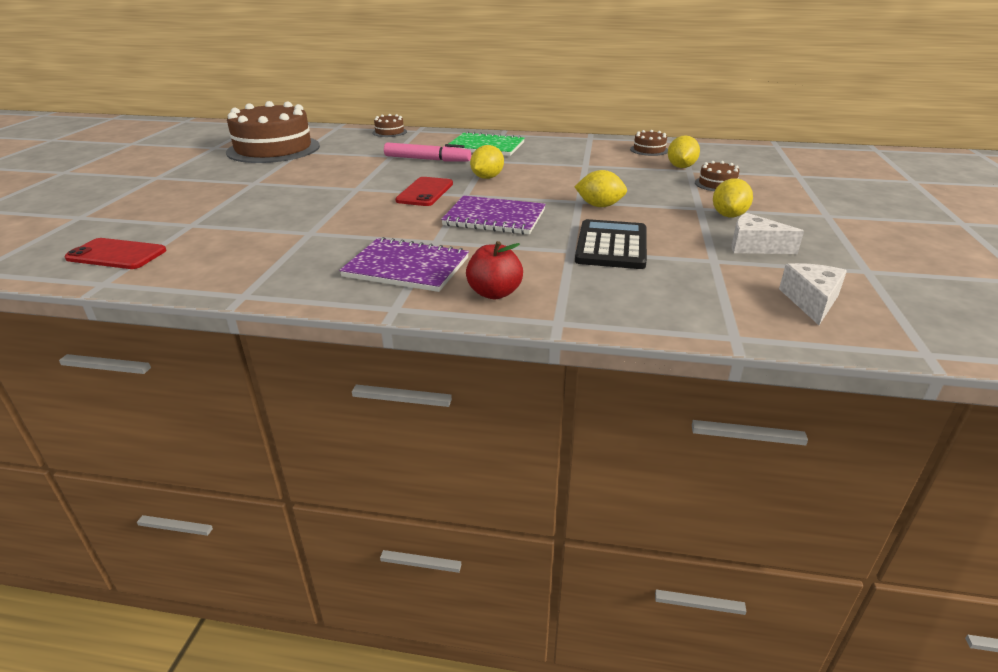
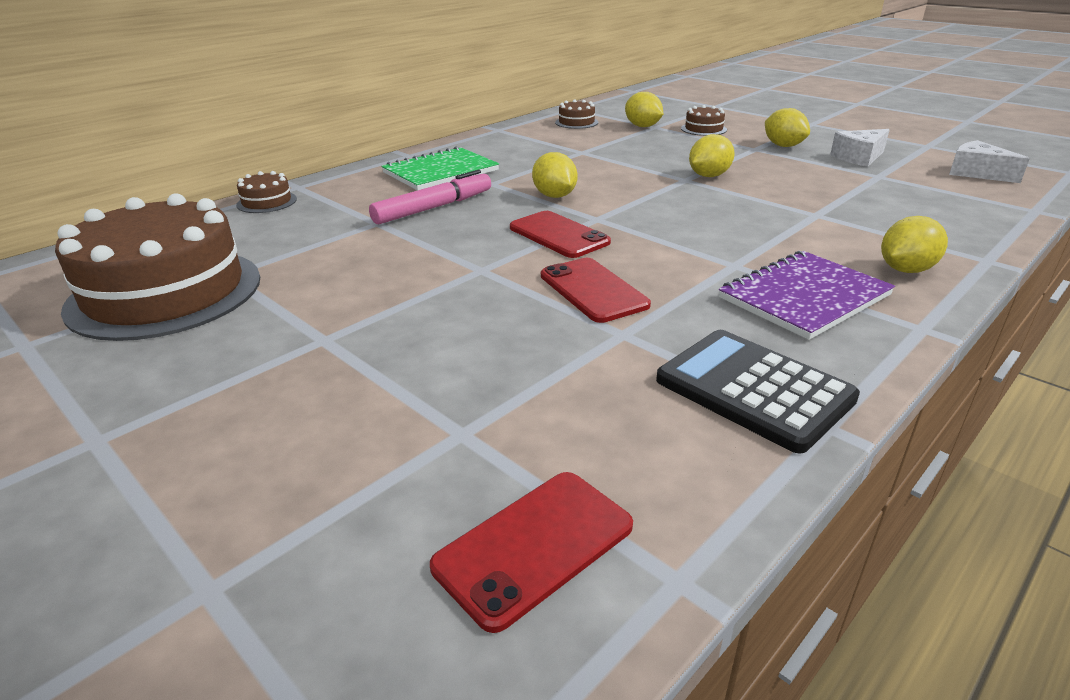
camera: 55 degrees left, 0 degrees up
(357, 215) = (593, 290): none -> red phone
(494, 218) = (691, 222): purple notebook -> none
(494, 293) = (906, 270): red apple -> yellow lemon
(611, 246) = (818, 197): black calculator -> black calculator (754, 389)

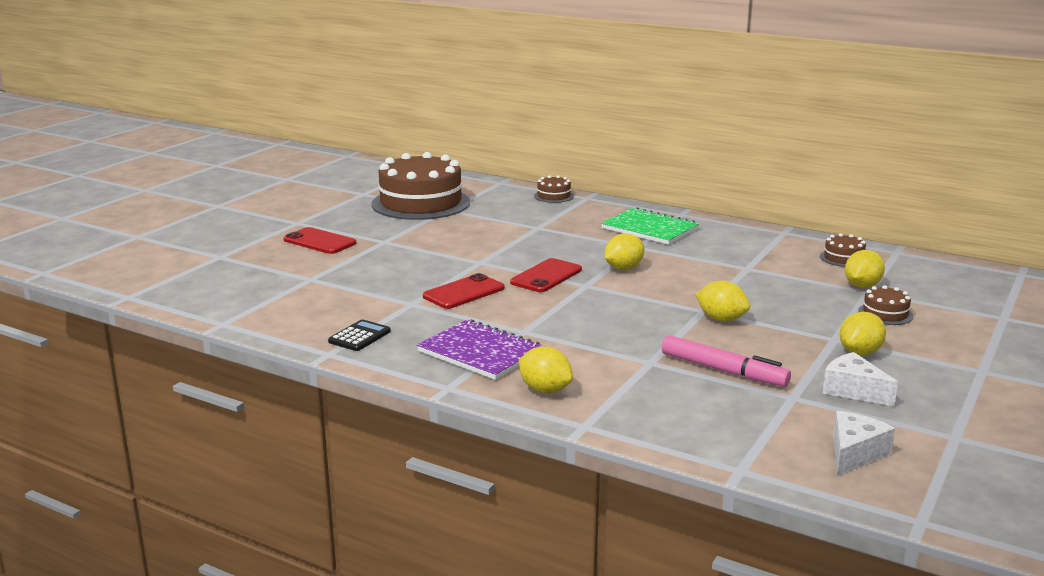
camera: 75 degrees right, 10 degrees down
(434, 208) = (573, 237): pink marker -> pink marker (723, 370)
(534, 546) = (240, 299): red phone -> red phone (320, 241)
(754, 389) = (359, 336): black calculator -> black calculator, size x0.58

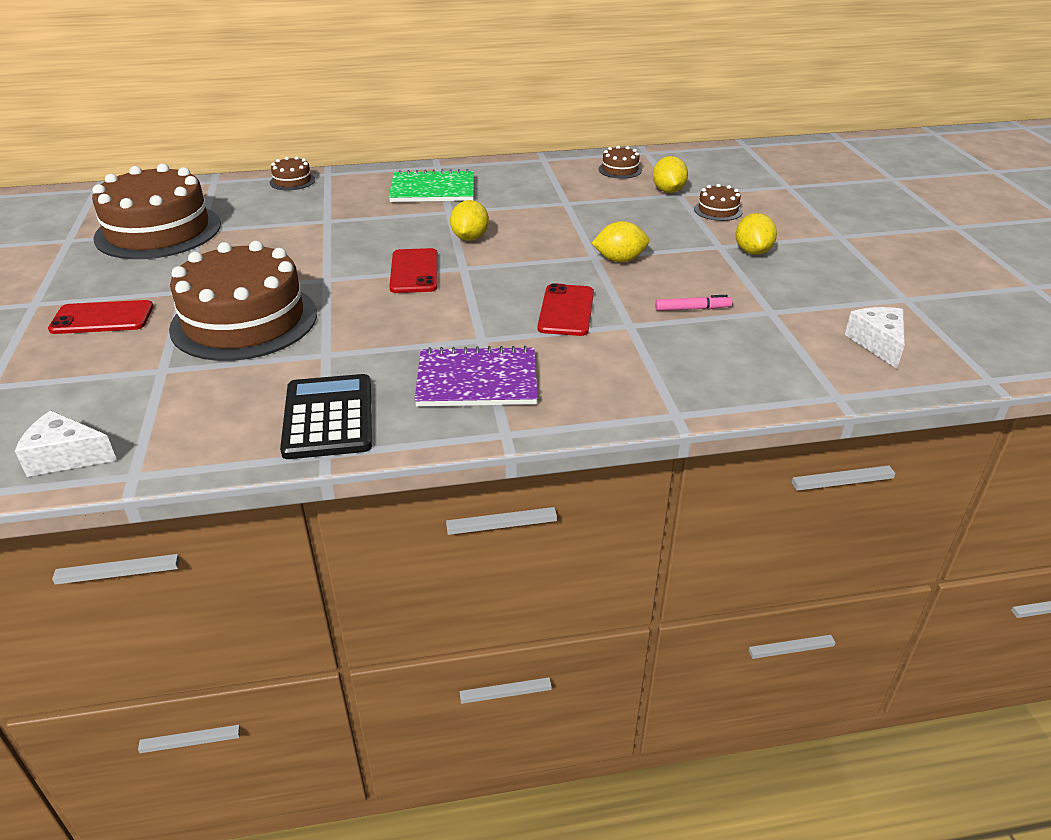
camera: 40 degrees left, 15 degrees up
(359, 336) = (328, 417): black calculator -> black calculator, size x1.74
(393, 269) = (244, 320): none -> brown cake
(464, 292) = (361, 319): red phone -> red phone (566, 310)
(545, 390) = (592, 394): yellow lemon -> none
(723, 370) = (692, 309): pink marker -> pink marker, size x0.58
(853, 390) = (797, 287): white cheese -> white cheese (66, 456)

